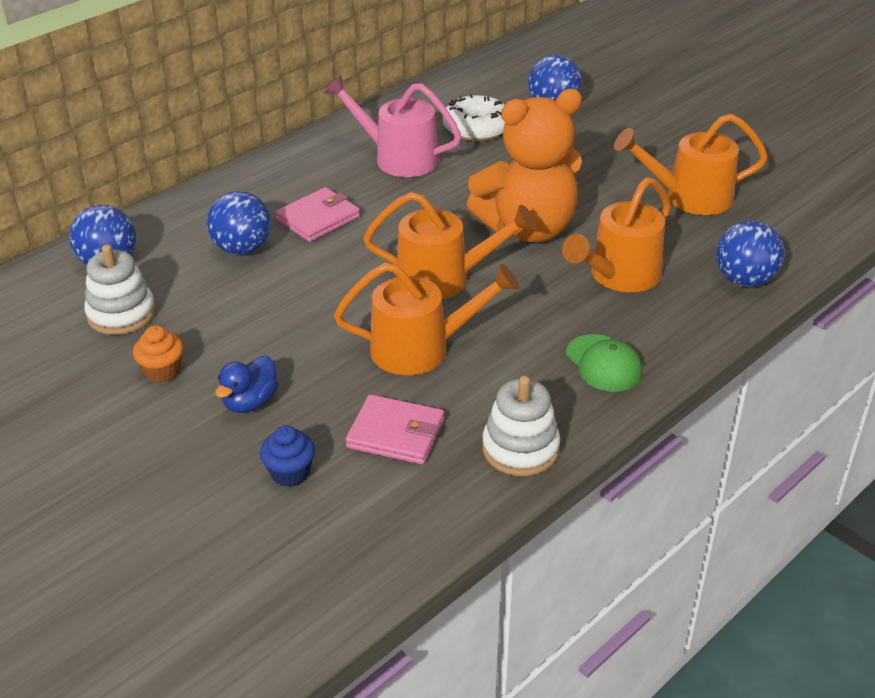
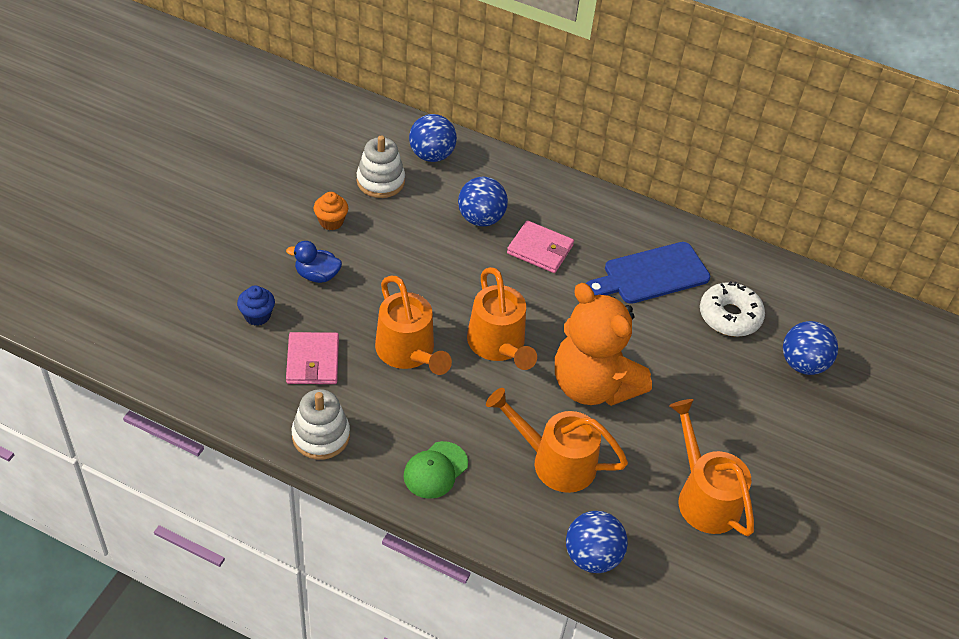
camera: 65 degrees right, 10 degrees up
(397, 158) = (651, 275): pink watering can -> blue cutting board

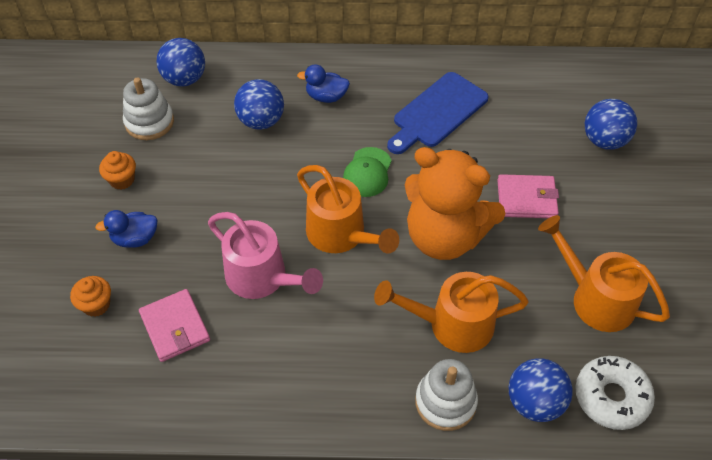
camera: 20 degrees left, 5 degrees up
(257, 316) = (96, 305): blue cupcake -> orange cupcake
(321, 436) = (222, 401): white stacking toy -> white stacking toy (445, 402)
(409, 353) = (263, 278): orange watering can -> pink watering can
(435, 470) = (349, 384): green cap -> green cap (367, 172)
(540, 249) = (329, 128): pink wallet -> pink wallet (526, 199)
(553, 220) = (326, 97): none -> blue duck
(729, 316) = (522, 123): white donut -> white donut (611, 397)

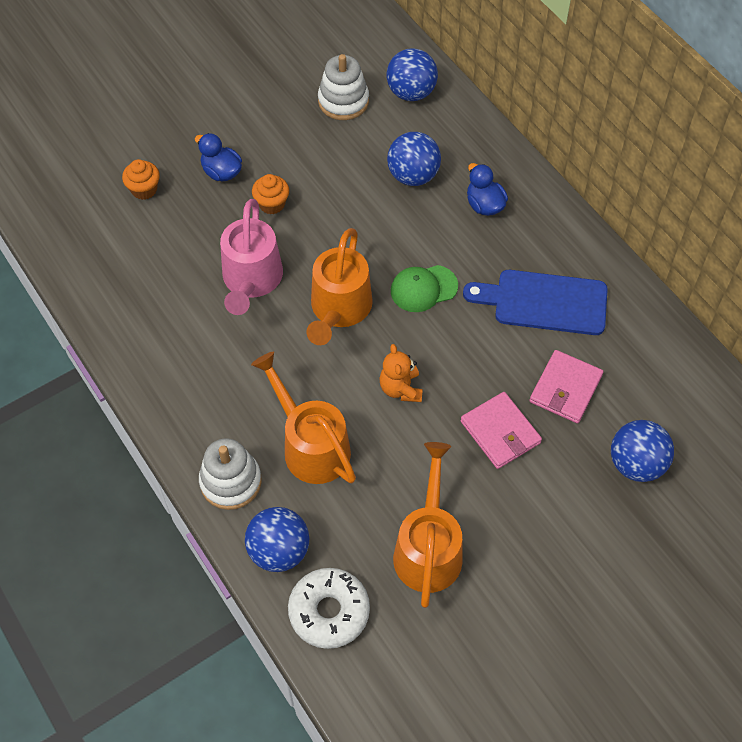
camera: 55 degrees right, 5 degrees up
(122, 180) = (270, 124): orange cupcake -> orange cupcake (272, 204)
(175, 327) = (162, 252): pink wallet -> pink wallet (565, 389)
(444, 236) = (401, 388): orange teddy bear -> orange teddy bear, size x0.44

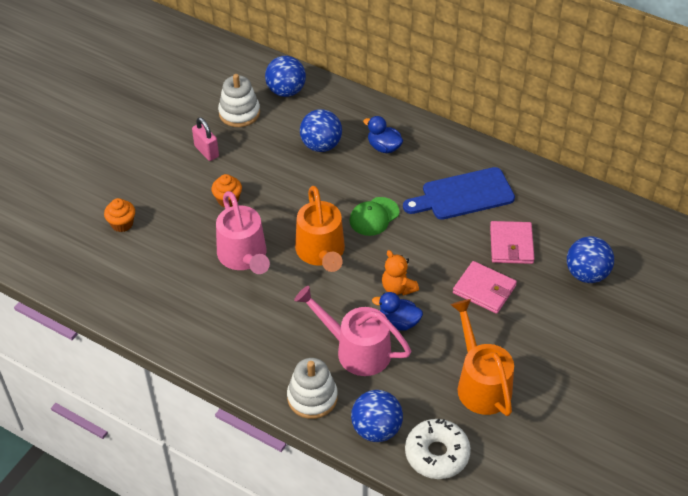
camera: 25 degrees left, 10 degrees down
(221, 172) = (175, 191): blue duck -> blue duck (398, 322)
(281, 135) = (206, 151): none -> pink padlock
(310, 445) = (356, 350): orange watering can -> pink watering can

